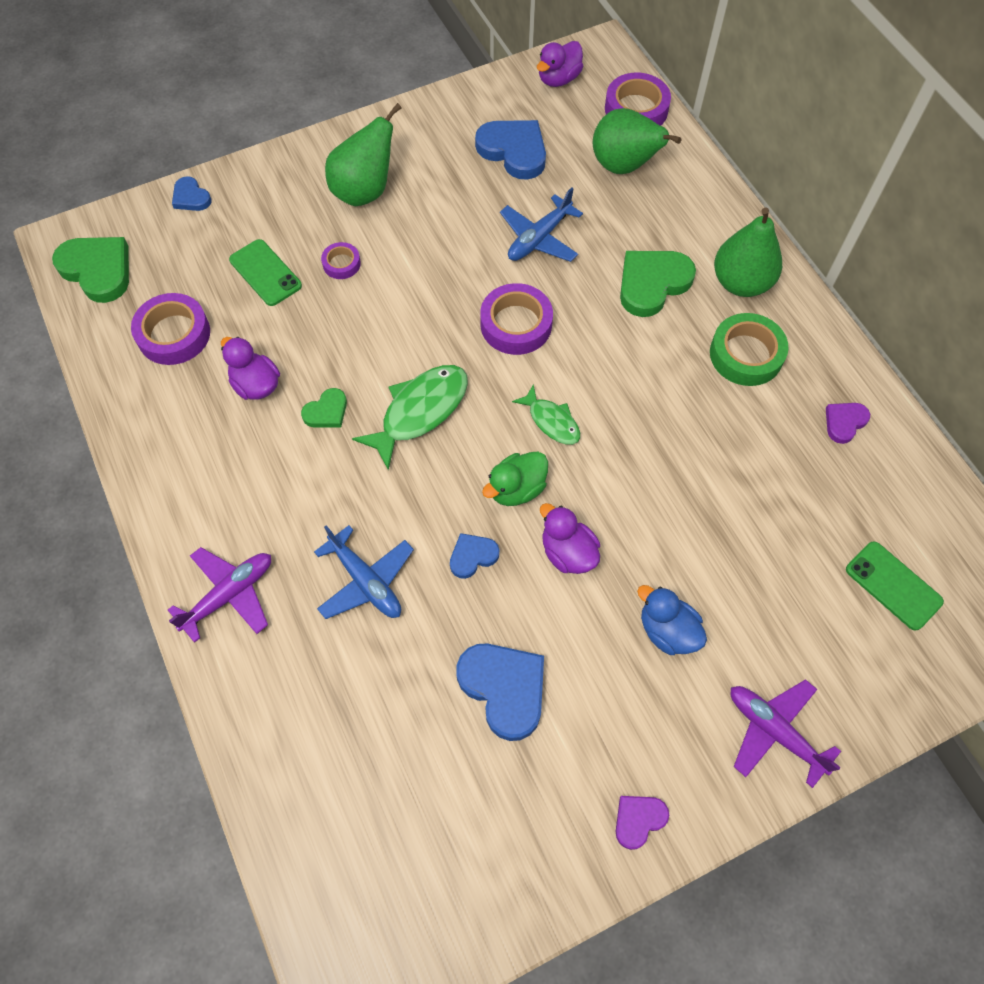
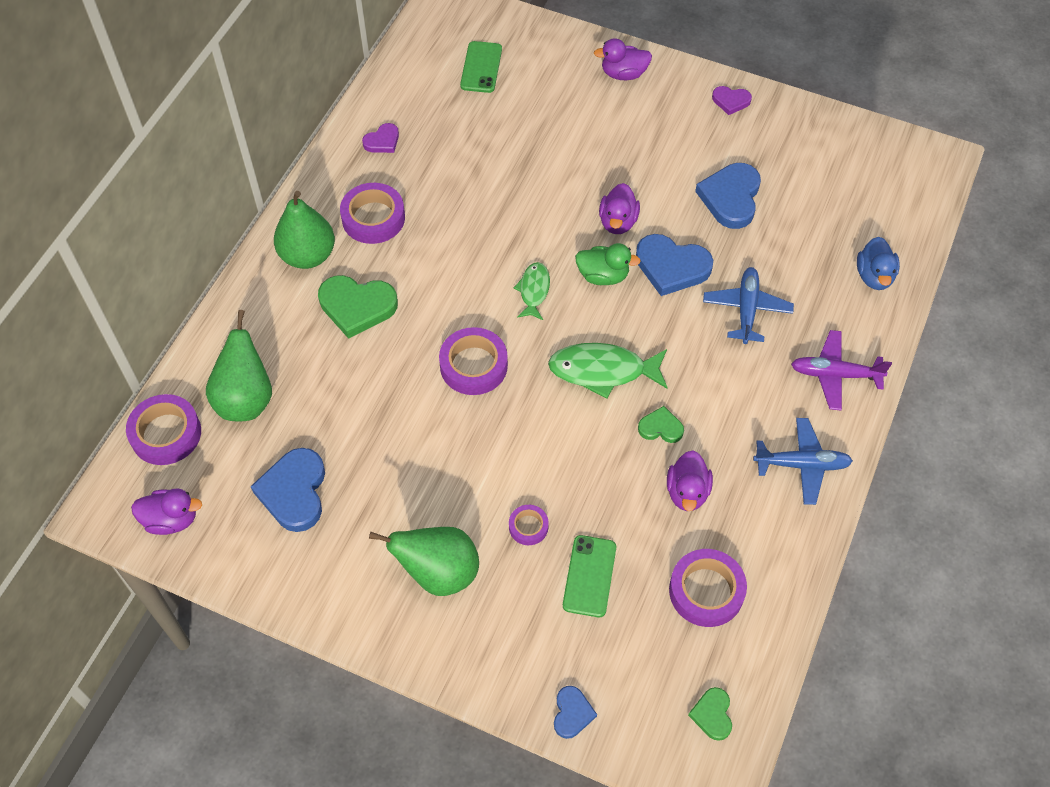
camera: 130 degrees left, 5 degrees down
(97, 270) = (712, 714): green heart -> green heart, size x0.54
(472, 556) = (671, 267): blue heart -> blue heart, size x1.84
(539, 238) = (377, 407): blue plane -> blue plane (802, 465)
(667, 630) = (616, 147): blue duck -> blue duck (874, 276)
(746, 354) = (373, 218): green tape -> purple tape
(774, 731) = (623, 74): purple plane -> purple duck
(844, 422) = (382, 141): purple heart -> purple heart turned 45 degrees counterclockwise

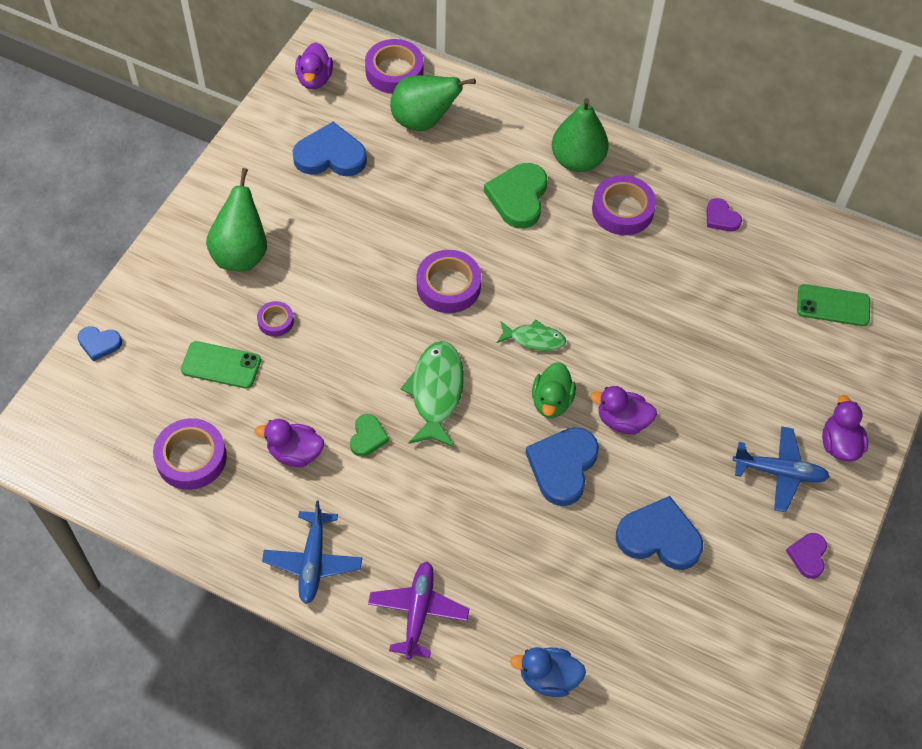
camera: 90 degrees right, 0 degrees up
(712, 714) = (75, 449): green heart -> none
(746, 309) = (506, 534): blue plane -> blue plane (779, 472)

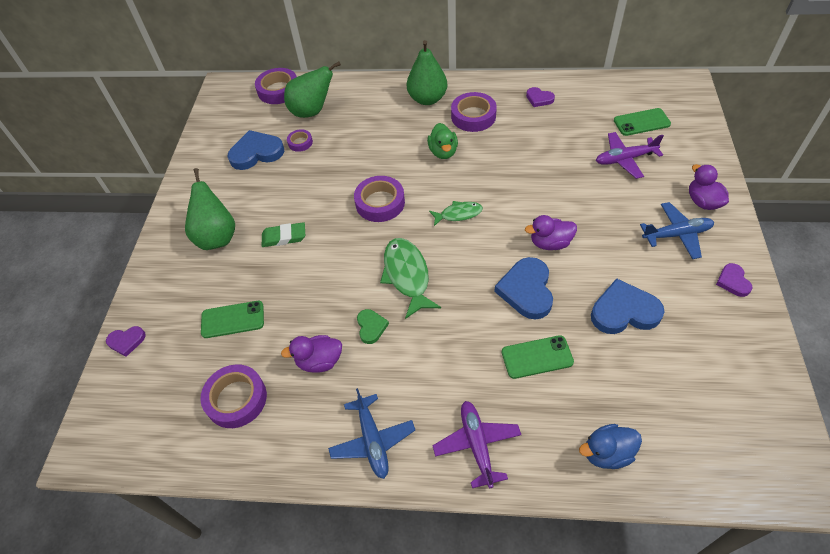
camera: 15 degrees left, 5 degrees down
(99, 344) = (126, 341): blue heart -> purple heart
(275, 321) = (263, 272): purple tape -> purple tape (300, 143)
(314, 79) = (225, 112): purple duck -> none
(317, 285) = (284, 237): none -> green eraser
(518, 198) = (400, 133): green heart -> none
(532, 547) = (537, 357): none -> green phone
(551, 401) = (493, 249): green duck -> green duck (443, 152)
(779, 348) = (625, 159): none -> purple plane

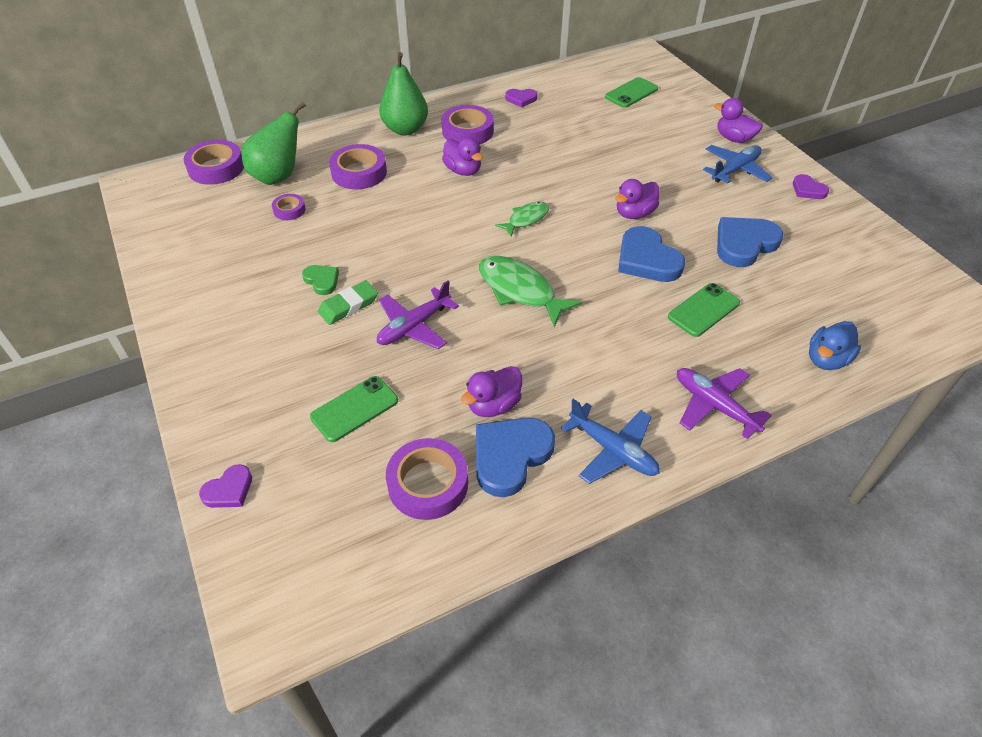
camera: 35 degrees left, 5 degrees down
(217, 237) = (261, 336): green pear -> none
(256, 153) = (240, 236): blue heart -> blue heart (510, 456)
(371, 327) = (522, 350): green heart -> green heart (322, 281)
(380, 203) = (434, 236): purple tape -> purple tape (359, 172)
(443, 152) = (463, 171): green duck -> purple duck
(625, 159) = (642, 126): purple plane -> purple plane (414, 326)

